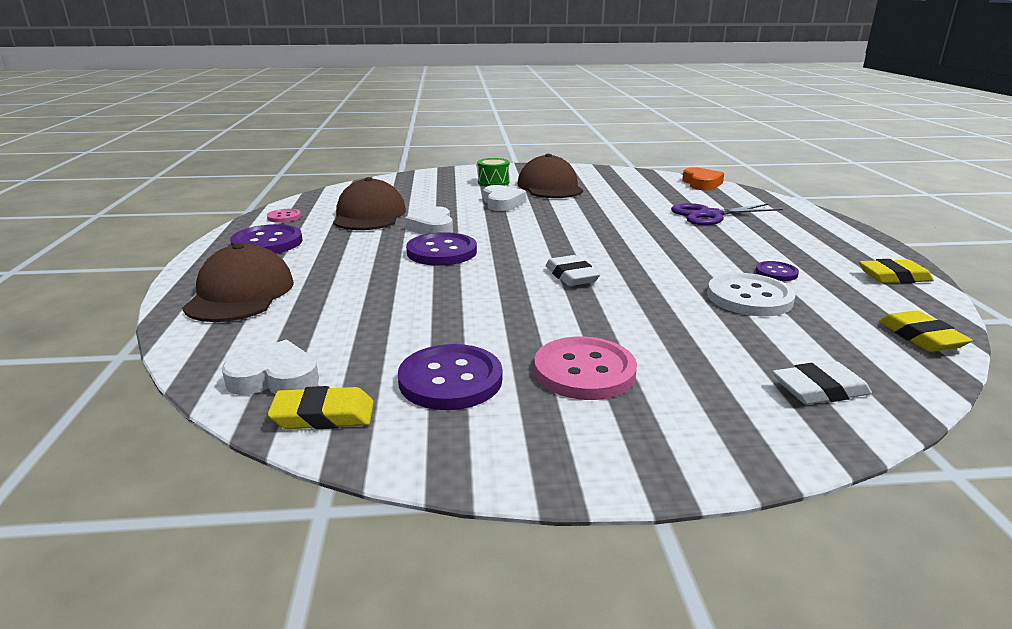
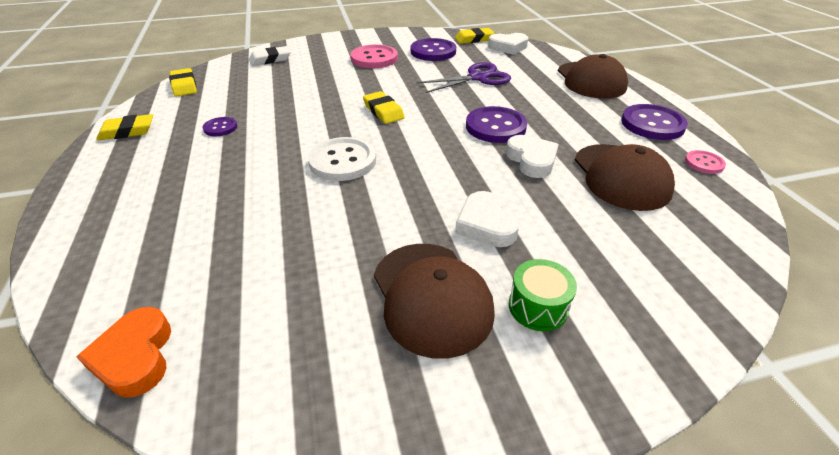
camera: 170 degrees right, 15 degrees up
(571, 276) = (383, 111): white eraser -> yellow eraser
(709, 215) = (209, 221): purple scissors -> purple scissors (478, 77)
(749, 298) = (262, 103): white button -> white button (342, 161)

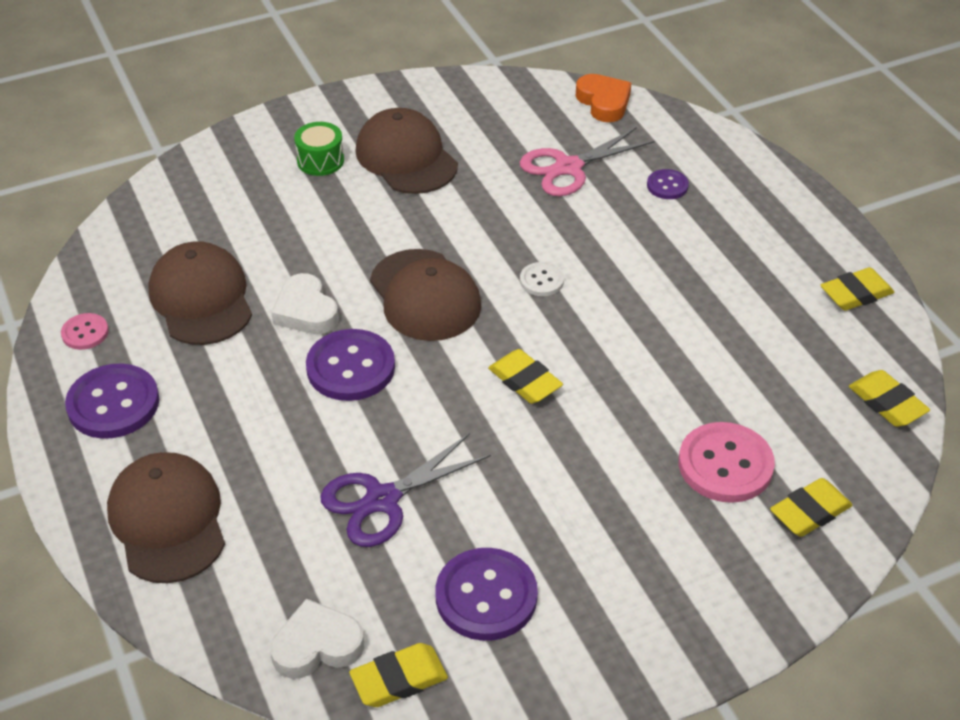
camera: 170 degrees right, 5 degrees up
(220, 128) = (738, 316): purple button -> purple button (667, 186)
(254, 258) = (568, 168): none -> pink scissors
(270, 59) = (810, 512): white eraser -> yellow eraser
(342, 161) = (541, 280): white button -> white button, size x0.53
(374, 58) = (602, 546): pink button -> pink button (725, 465)
(437, 161) = (425, 295): none -> brown cap
(485, 225) = (363, 221): white heart -> none

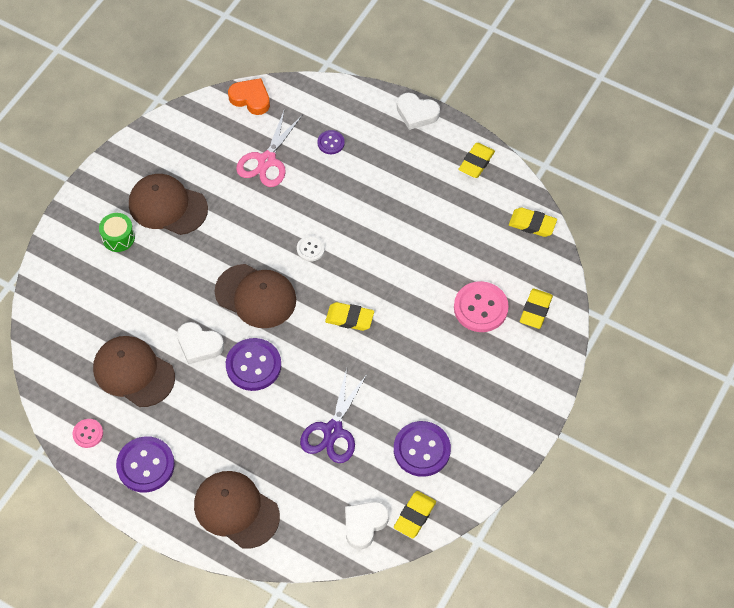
camera: 35 degrees left, 15 degrees up
(811, 205) = (416, 113): none -> white heart

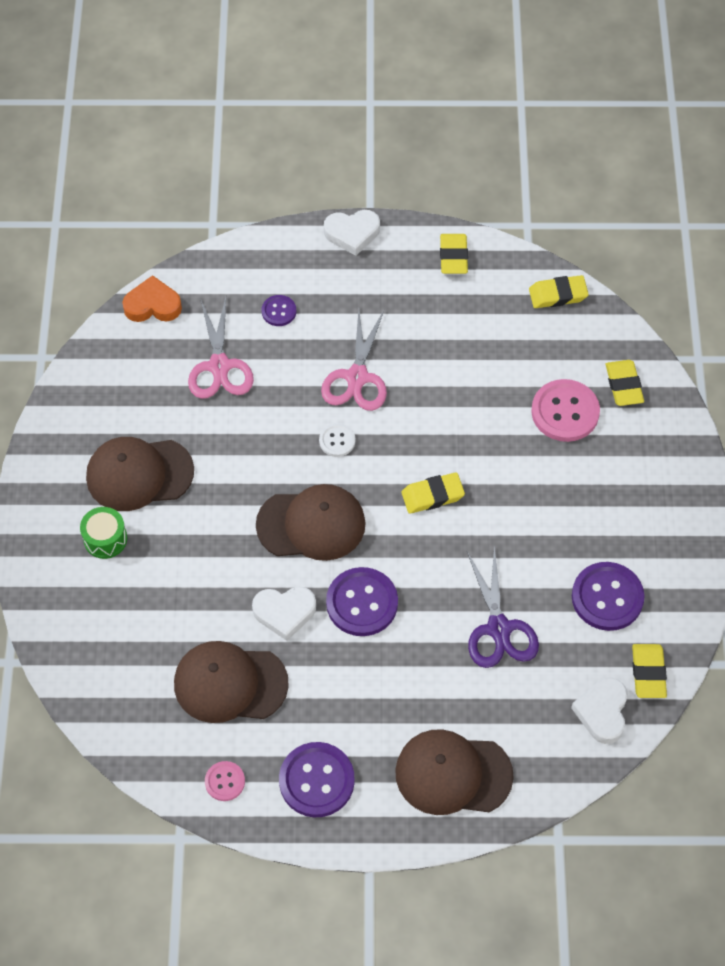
camera: 30 degrees left, 0 degrees up
(353, 213) = (357, 378): none -> pink scissors

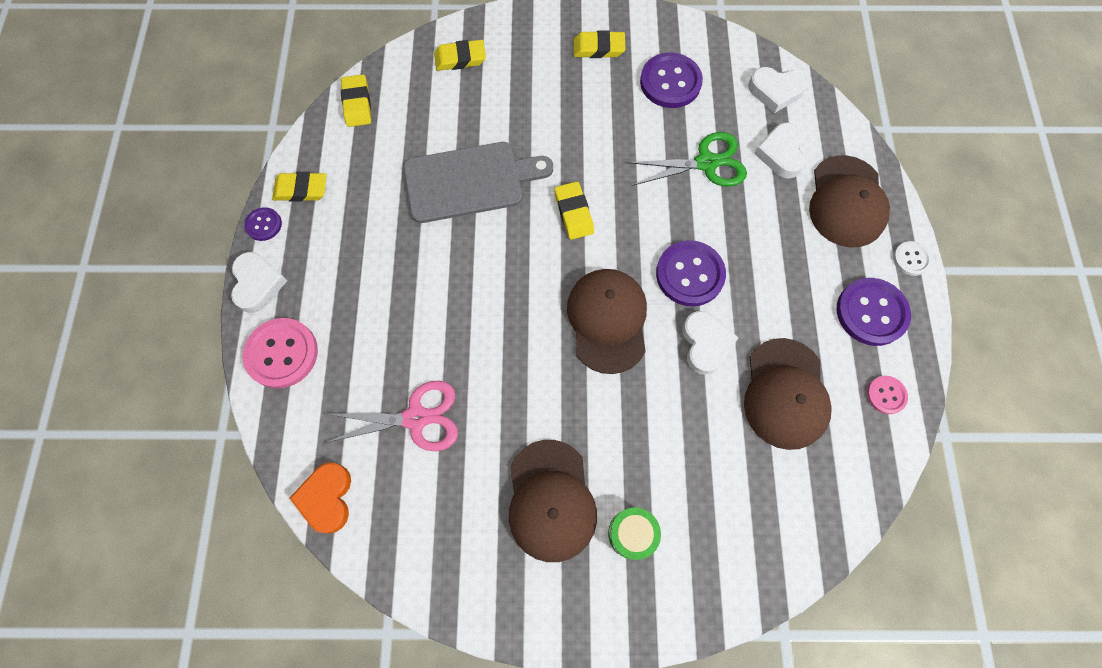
camera: 90 degrees left, 10 degrees up
(279, 311) = (350, 357): purple button -> purple button (264, 225)
(337, 441) = (512, 297): white button -> white button (911, 259)
(357, 378) = (439, 279): pink scissors -> none
(467, 400) = (469, 182): none -> grey cutting board
(499, 629) = (706, 163): purple scissors -> green scissors
(515, 709) = (781, 153): none -> white heart
(565, 412) = (486, 104): pink button -> pink button (282, 354)
(648, 673) = (736, 58): yellow eraser -> yellow eraser (598, 48)

